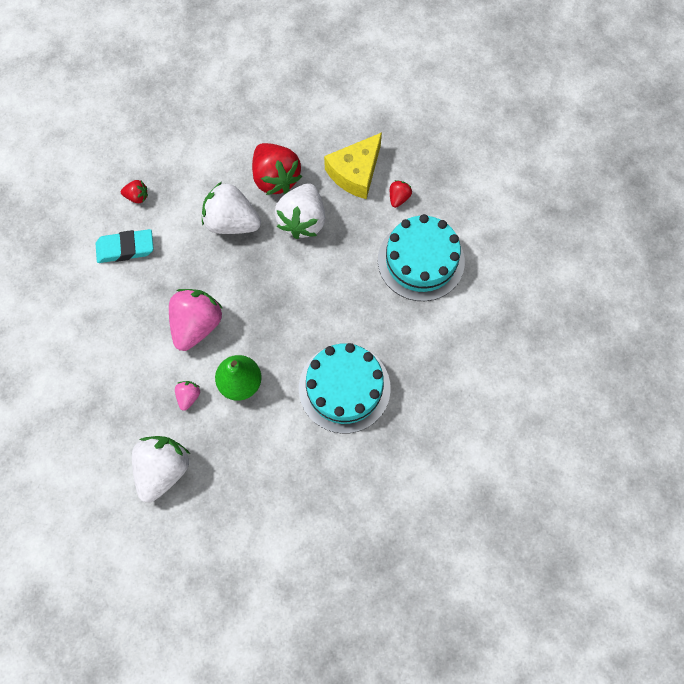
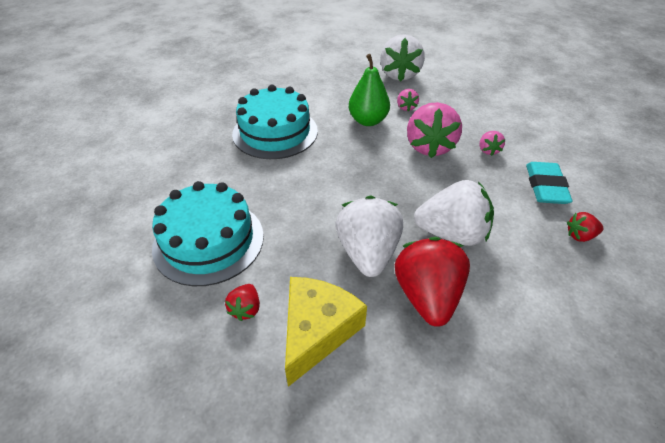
camera: 165 degrees right, 25 degrees down
(125, 248) = (545, 187): turquoise eraser -> turquoise eraser turned 60 degrees counterclockwise
(144, 305) = (488, 150): none -> pink strawberry
(275, 178) = (427, 296): red strawberry -> red strawberry turned 45 degrees clockwise

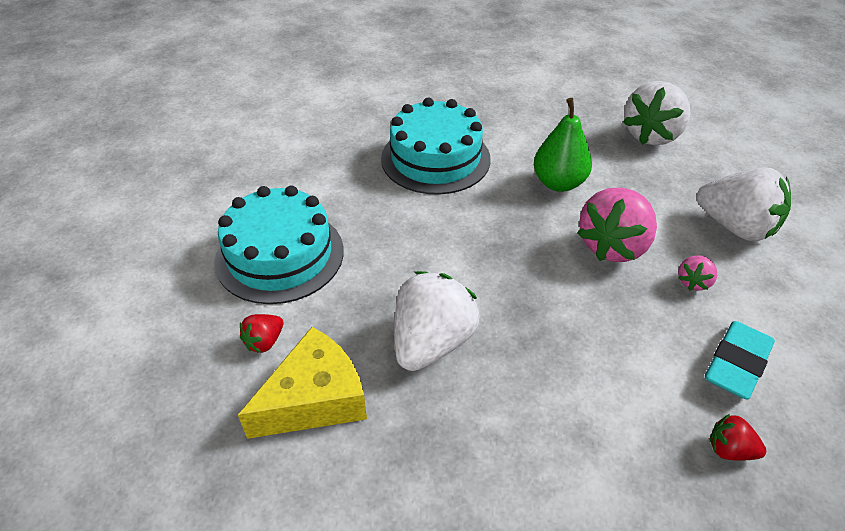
camera: 30 degrees right, 0 degrees up
(406, 107) = (624, 182): pink strawberry -> none
(427, 296) = (460, 422): red strawberry -> none
(452, 233) = (551, 366): white strawberry -> white strawberry (735, 227)

